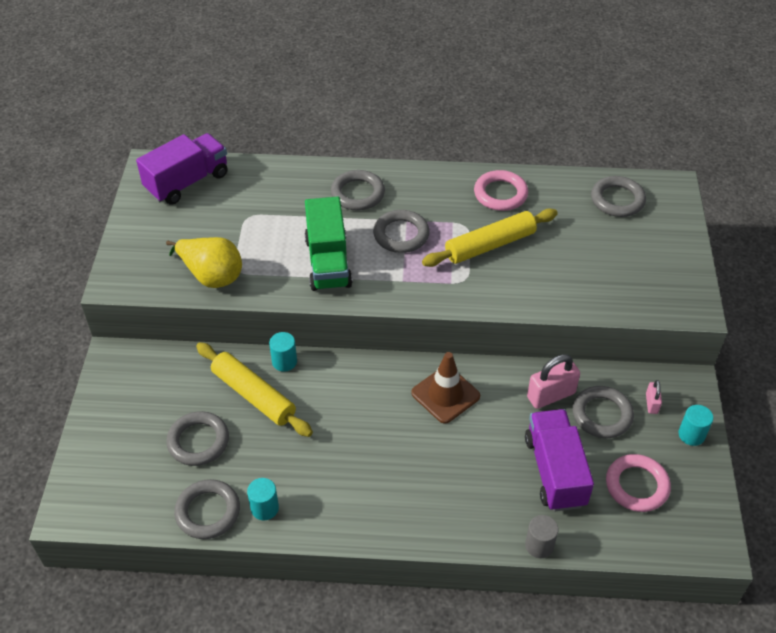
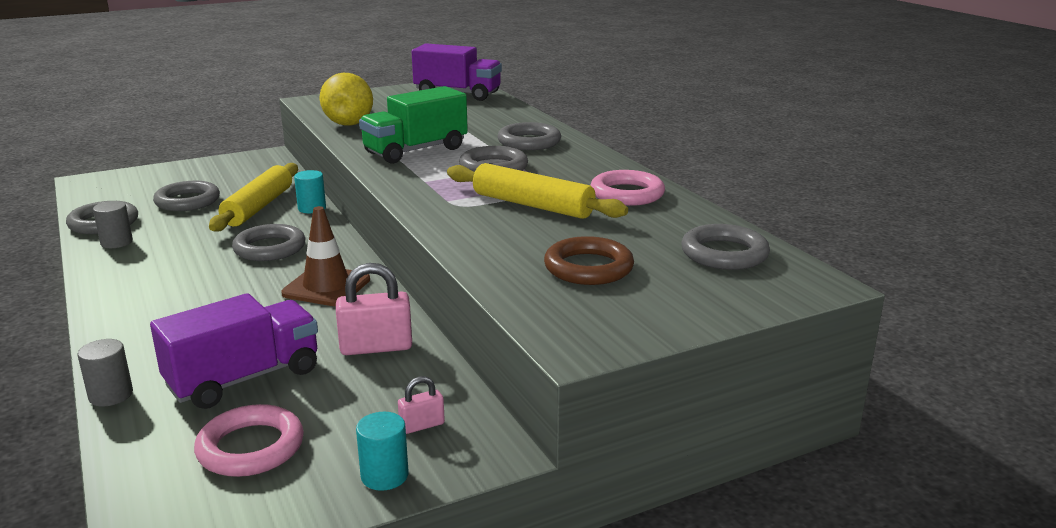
camera: 60 degrees right, 25 degrees down
(264, 508) = (116, 242): turquoise cylinder -> grey cylinder
(551, 395) = (376, 347): pink padlock -> pink padlock turned 45 degrees counterclockwise
(602, 415) = (369, 390): grey ring -> grey ring (270, 248)
(603, 262) = (588, 268): none -> brown ring

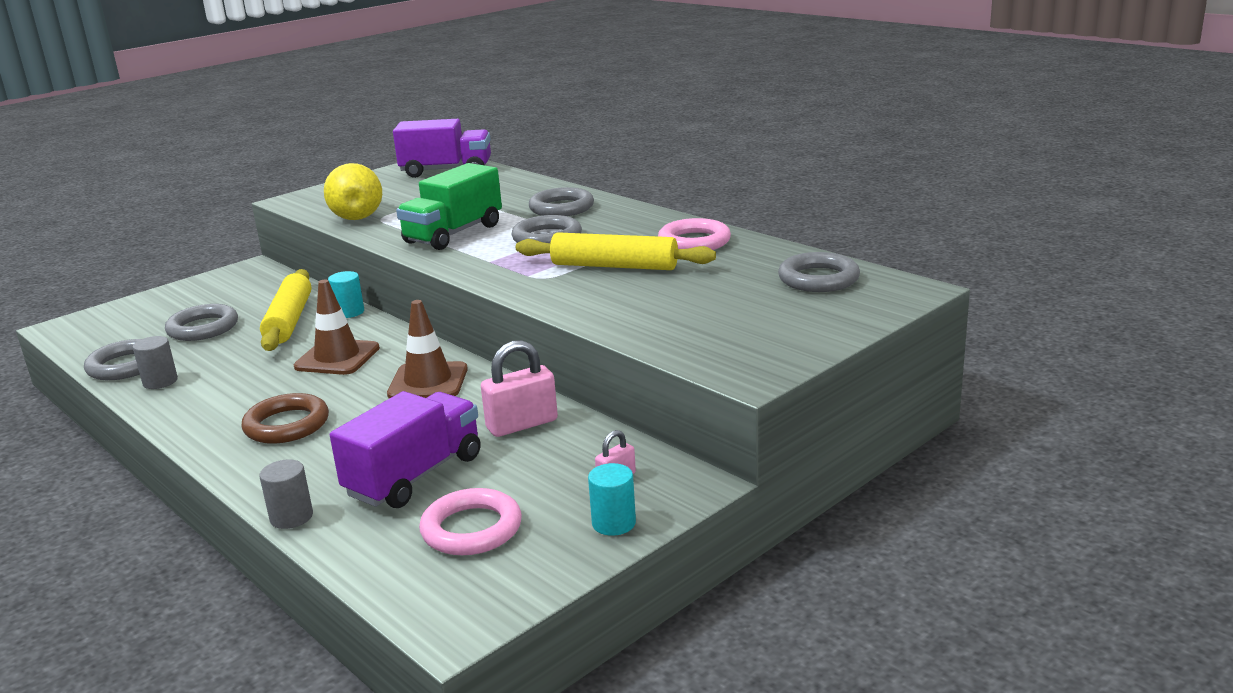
camera: 15 degrees left, 0 degrees up
(270, 248) = (337, 357): grey ring -> brown traffic cone
(588, 268) = (709, 311): brown ring -> brown ring (287, 425)

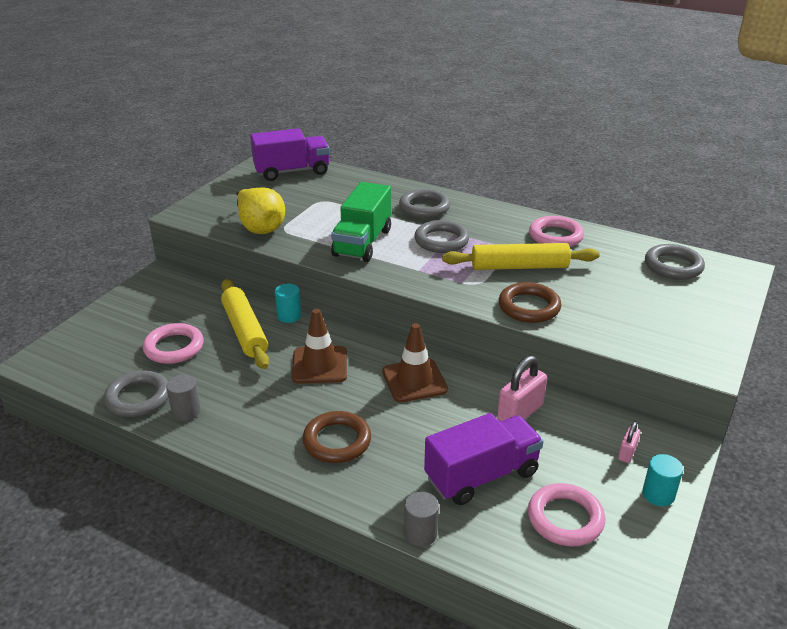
camera: 20 degrees left, 10 degrees up
(203, 328) = (174, 347): grey ring -> pink ring
(415, 476) = (481, 475): purple truck -> purple truck turned 45 degrees clockwise
(582, 302) = (529, 307): none -> brown ring

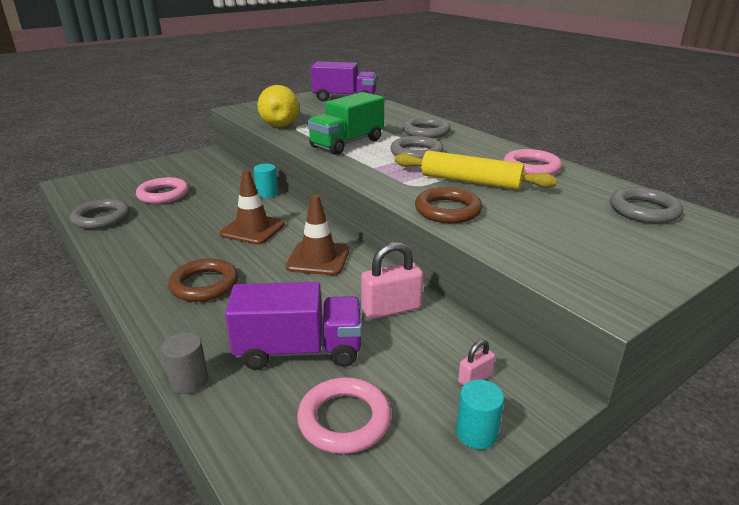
camera: 25 degrees right, 5 degrees down
(186, 411) = (121, 234): grey cylinder -> none
(245, 330) = (224, 195): yellow rolling pin -> none

